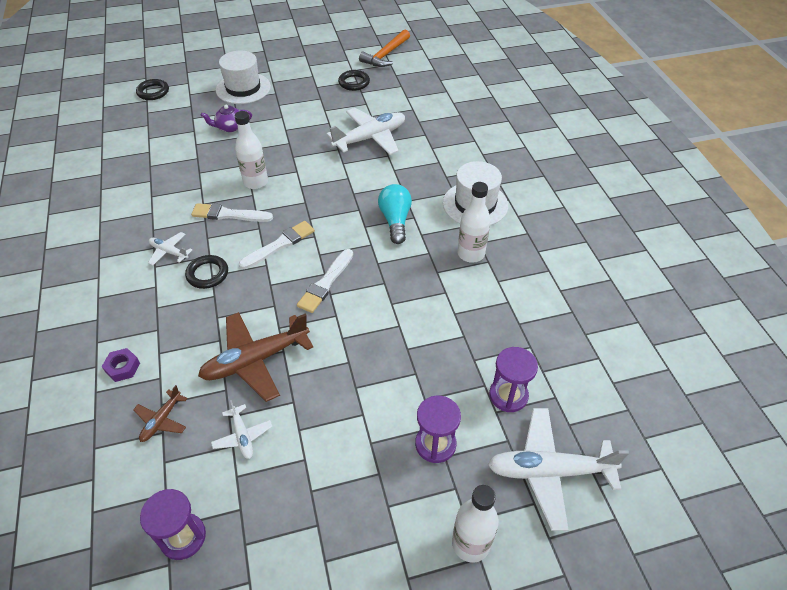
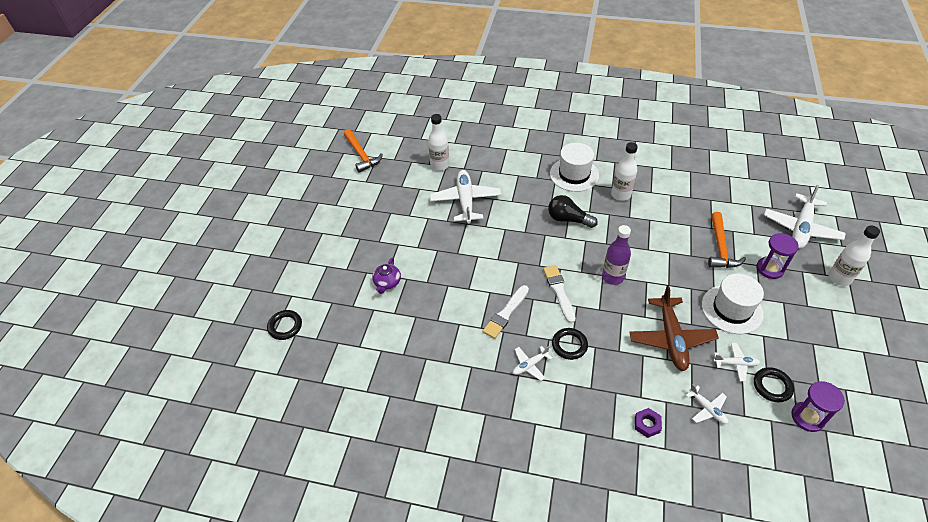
camera: 60 degrees left, 0 degrees up
(161, 420) = (707, 409): brown plane -> white plane
(243, 88) = (335, 258): white hat -> white hat (732, 309)
(256, 182) = (475, 285): white bottle -> white bottle (440, 165)
(326, 283) = (612, 277): white brush -> purple bottle
(354, 83) = (385, 186): black ring -> black ring (772, 386)
(395, 221) = (568, 219): turquoise light bulb -> black light bulb
(441, 377) = (720, 247): none -> orange hammer
(508, 395) = (744, 223): purple hourglass -> none

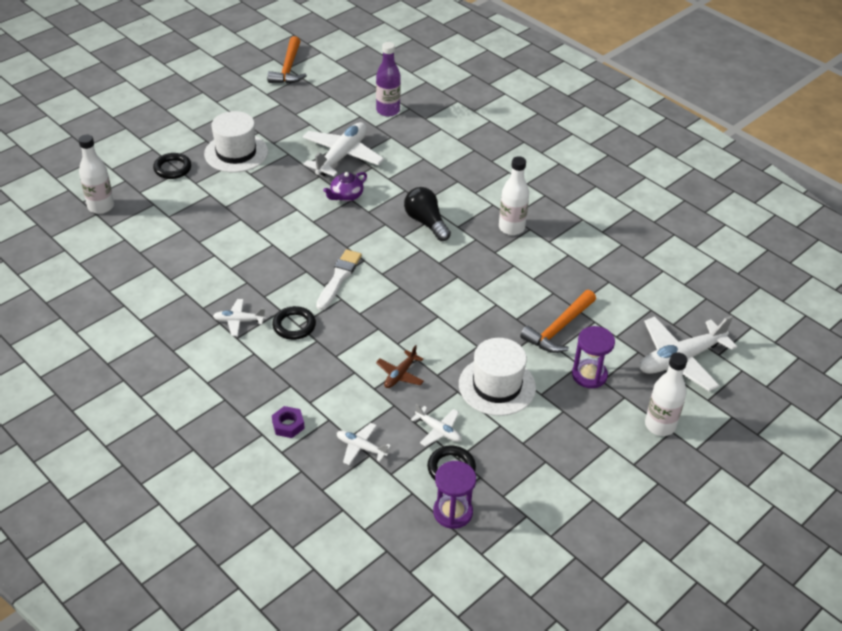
camera: 30 degrees right, 5 degrees down
(285, 326) = (67, 179): black ring -> black ring (172, 168)
(387, 283) = (189, 189): purple teapot -> purple teapot (346, 196)
(440, 165) = (354, 112): white bottle -> white bottle (101, 206)
(506, 313) = (266, 269): white brush -> none
(574, 174) = (484, 185): white hat -> white hat (236, 153)
(612, 277) = (408, 294): purple bottle -> purple bottle (388, 110)
(671, 338) = (400, 374): brown plane -> brown plane, size x0.50
(707, 409) = (361, 447): white plane -> white plane turned 120 degrees clockwise

